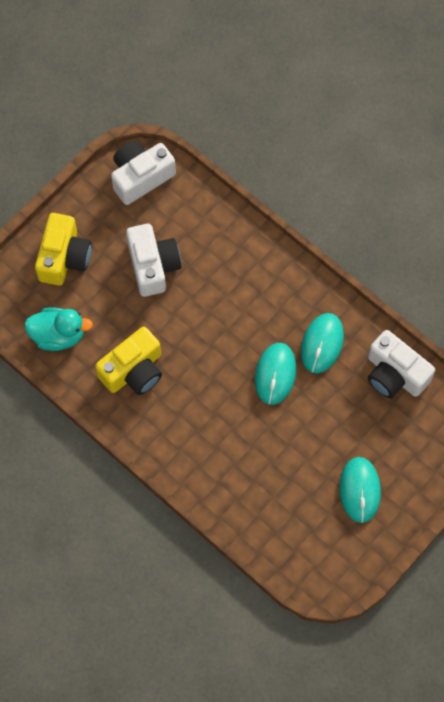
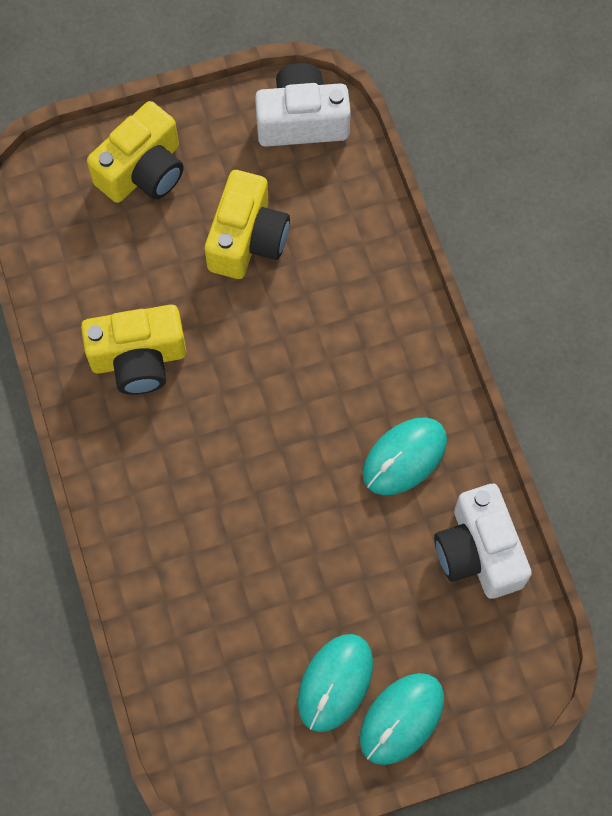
camera: 30 degrees right, 0 degrees up
(58, 335) = (74, 263): turquoise duck -> none
(153, 266) = (247, 239): white camera -> yellow camera
(275, 374) = (318, 463): turquoise mouse -> turquoise mouse (401, 719)

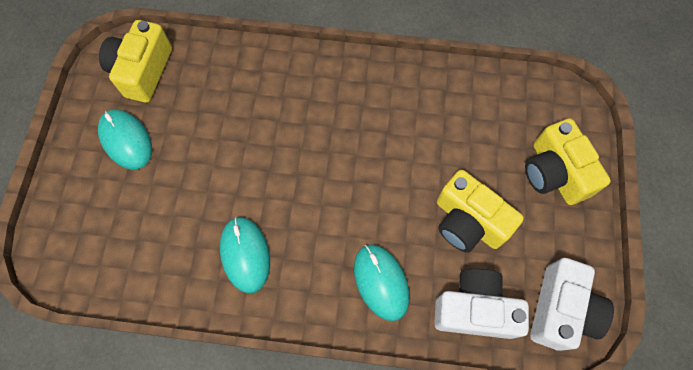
camera: 115 degrees right, 0 degrees up
(138, 359) = (404, 113): yellow camera -> yellow camera (142, 71)
(401, 719) = (79, 169): turquoise mouse -> turquoise mouse (381, 282)
(478, 551) = (150, 272): white camera -> white camera (474, 309)

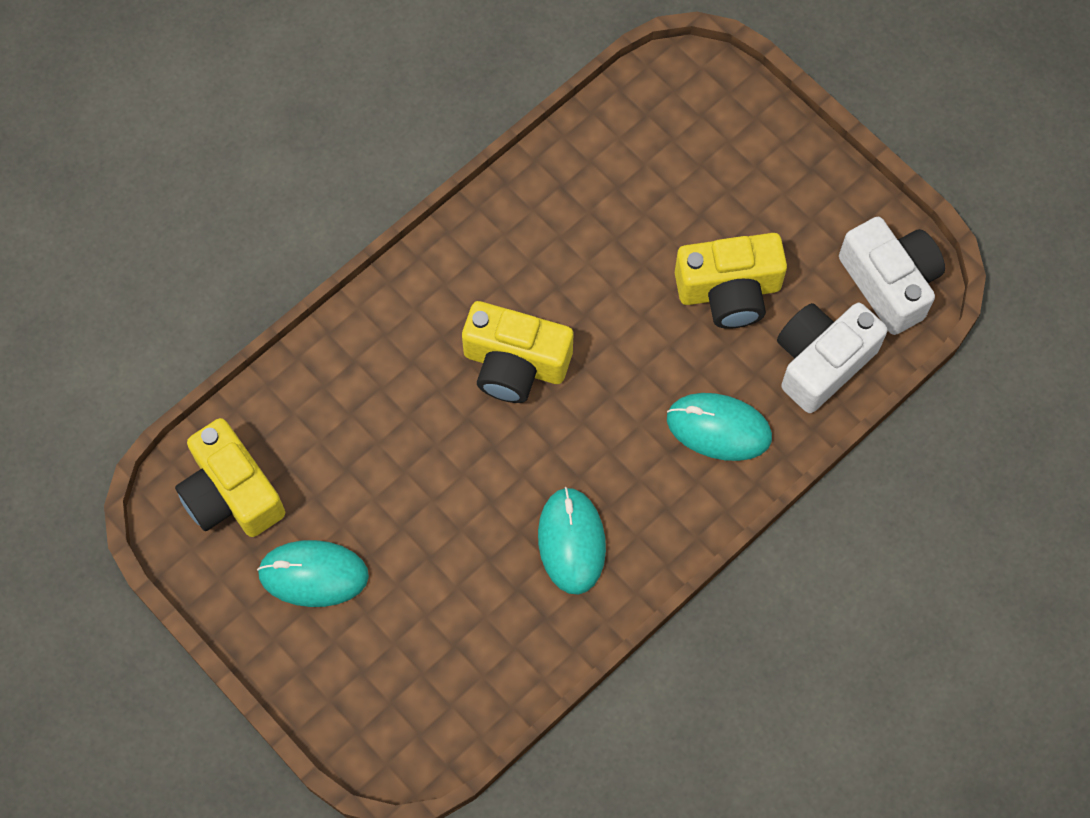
camera: 50 degrees left, 0 degrees up
(245, 254) = (571, 541): turquoise mouse -> turquoise mouse turned 60 degrees clockwise
(554, 173) = (751, 162): yellow camera -> yellow camera (515, 363)

